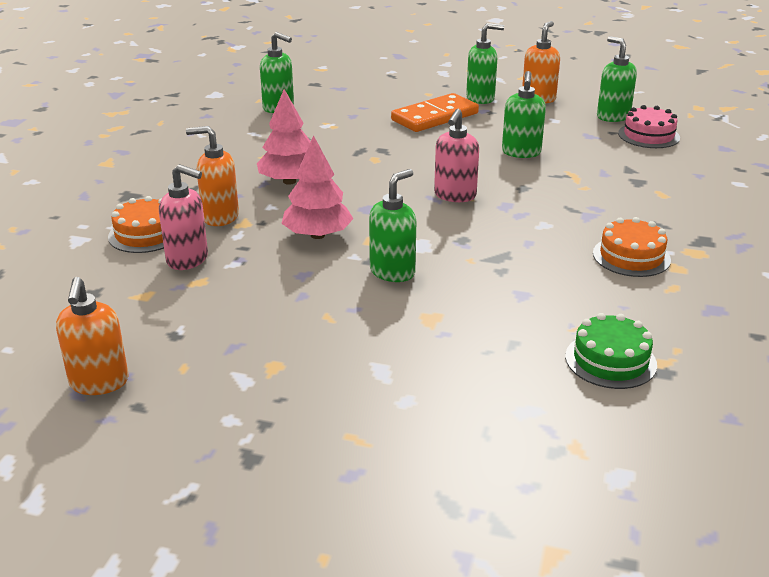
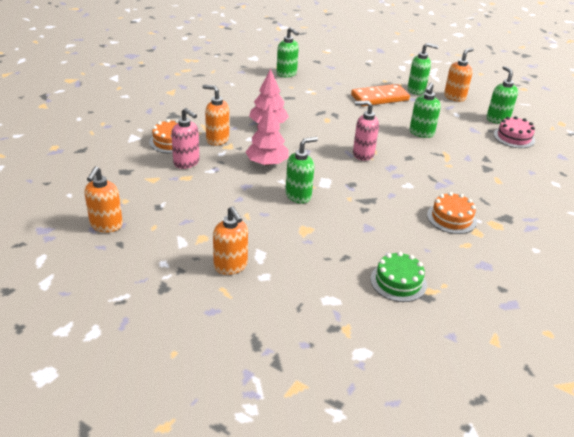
camera: 15 degrees right, 5 degrees up
(344, 398) = (231, 266): none -> orange soap dispenser
(455, 196) = (362, 154): pink soap dispenser -> pink soap dispenser turned 60 degrees clockwise

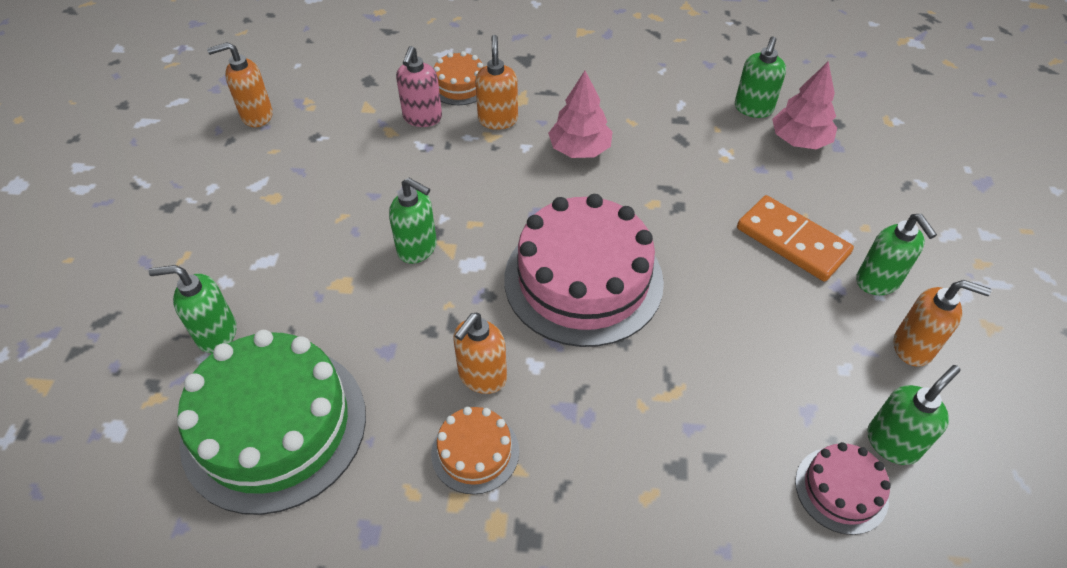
camera: 65 degrees right, 15 degrees up
(231, 266) = (231, 244): orange soap dispenser -> orange soap dispenser (482, 376)
(267, 163) = (477, 187): pink tree -> pink tree (799, 140)
(362, 154) = (583, 280): pink soap dispenser -> pink cake
(398, 282) = (274, 426): green cake -> green cake, size x2.11
(421, 133) = (719, 335): green soap dispenser -> green soap dispenser (216, 334)

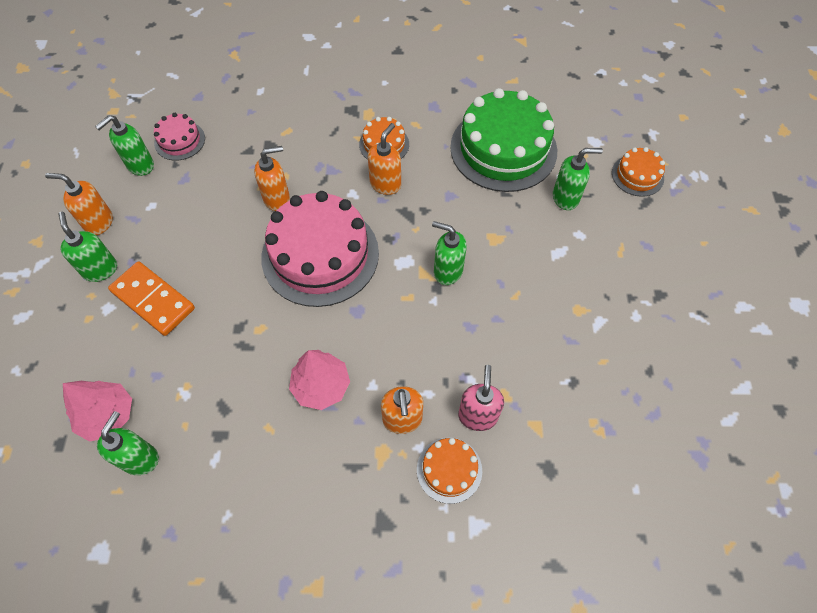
camera: 175 degrees right, 10 degrees up
(87, 362) = (637, 175): none -> orange cake
(256, 115) = (641, 405): orange soap dispenser -> orange soap dispenser (277, 199)

